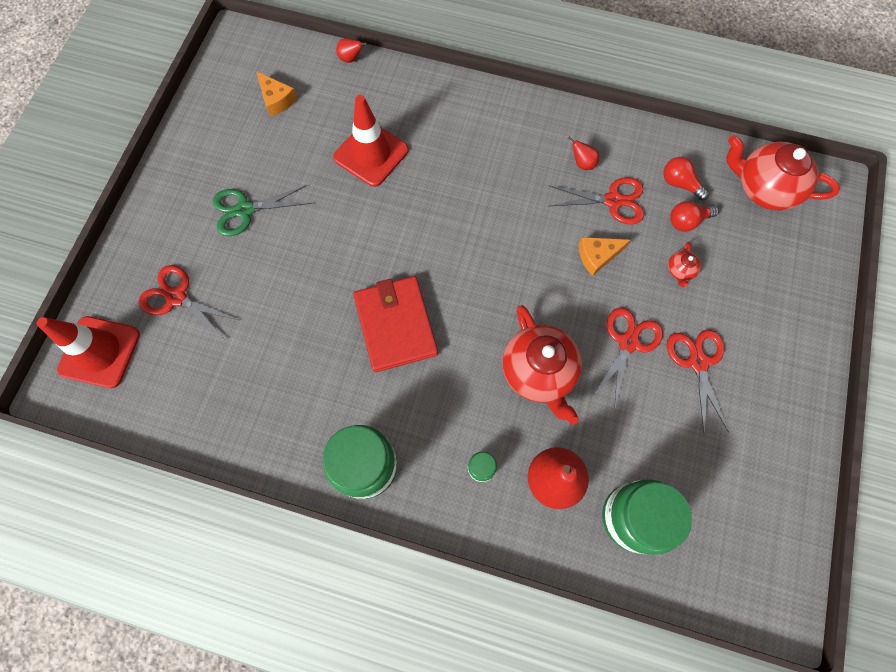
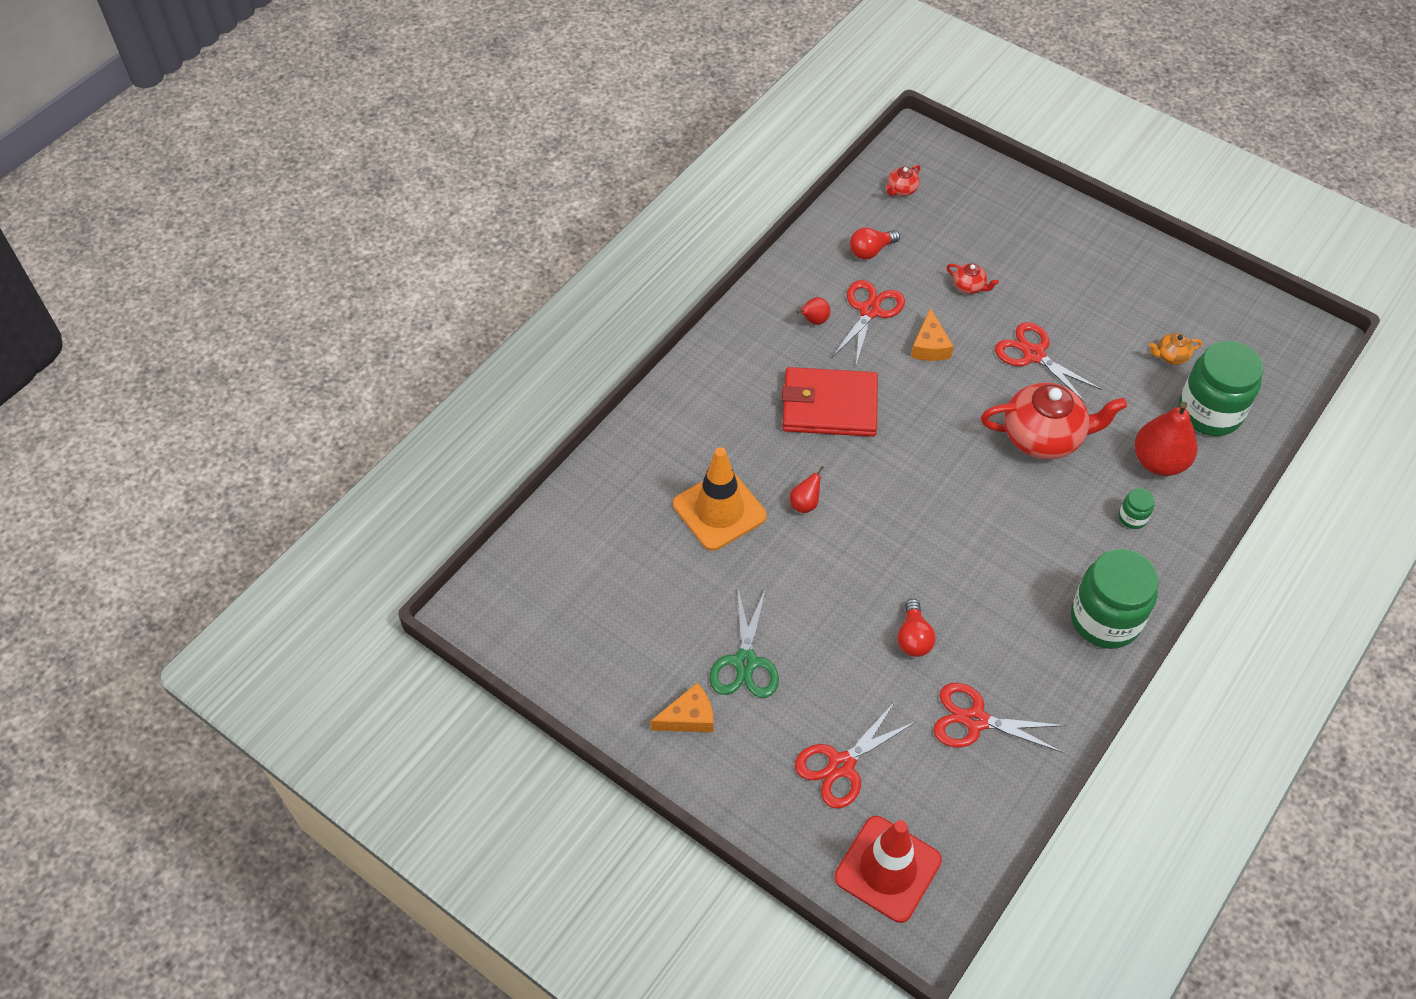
camera: 70 degrees left, 15 degrees down
(276, 100) = (595, 589): orange cheese -> orange cheese (689, 717)
(351, 59) = (570, 493): red pear -> red pear (805, 504)
(371, 154) = (719, 510): red traffic cone -> orange traffic cone
(395, 325) = (951, 547): red wallet -> red wallet (829, 406)
(685, 467) = (1171, 356): none -> orange teapot
(687, 221) = (916, 261): red light bulb -> red light bulb (913, 637)
(698, 362) = (1070, 309): red scissors -> red scissors (975, 720)
(764, 188) = (901, 190): red teapot -> red teapot, size x0.43

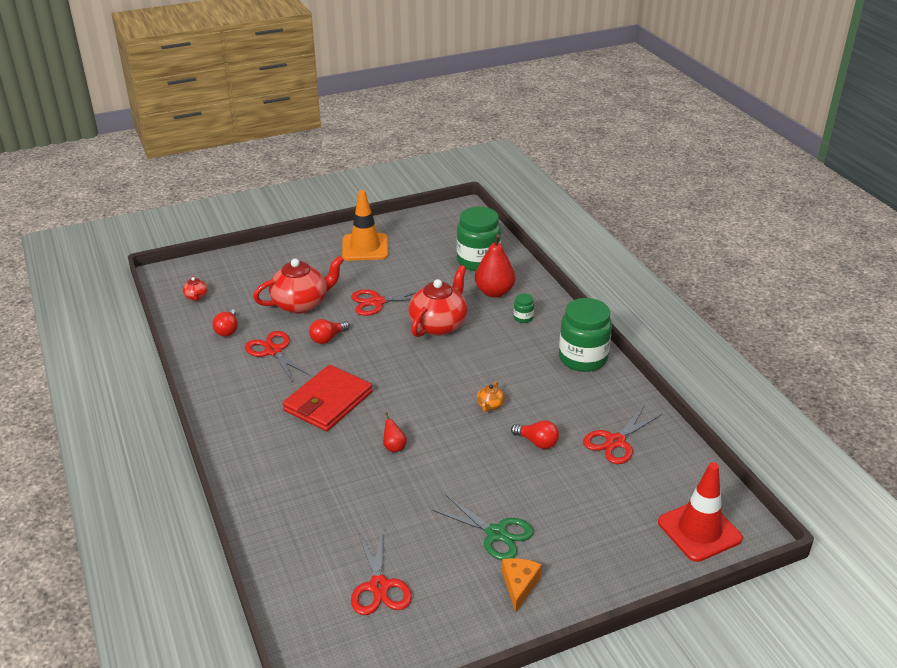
camera: 60 degrees left, 20 degrees down
(719, 510) = (361, 492): orange traffic cone -> orange traffic cone (365, 247)
(814, 321) = (253, 378): red pear -> none
(841, 765) = (609, 519): red scissors -> red scissors (379, 586)
(930, 346) = (327, 338): orange cheese -> red light bulb
(969, 286) = (301, 304): red teapot -> red teapot, size x2.31
(1171, 356) = (429, 256): orange teapot -> orange teapot (490, 405)

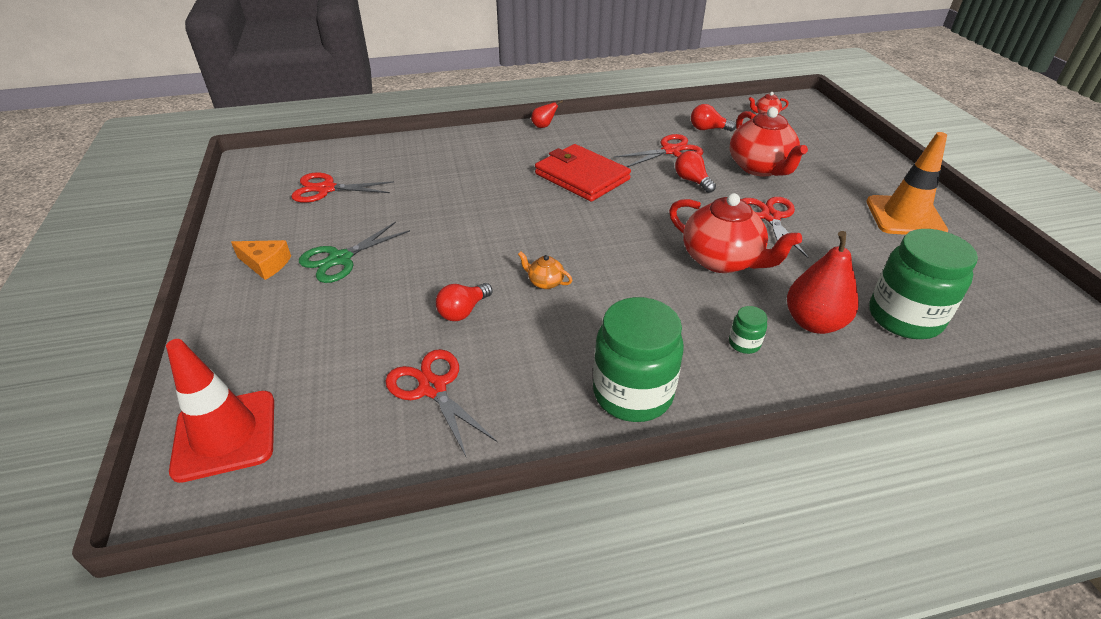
camera: 100 degrees right, 5 degrees up
(394, 447) = (498, 209): red pear -> red pear (543, 126)

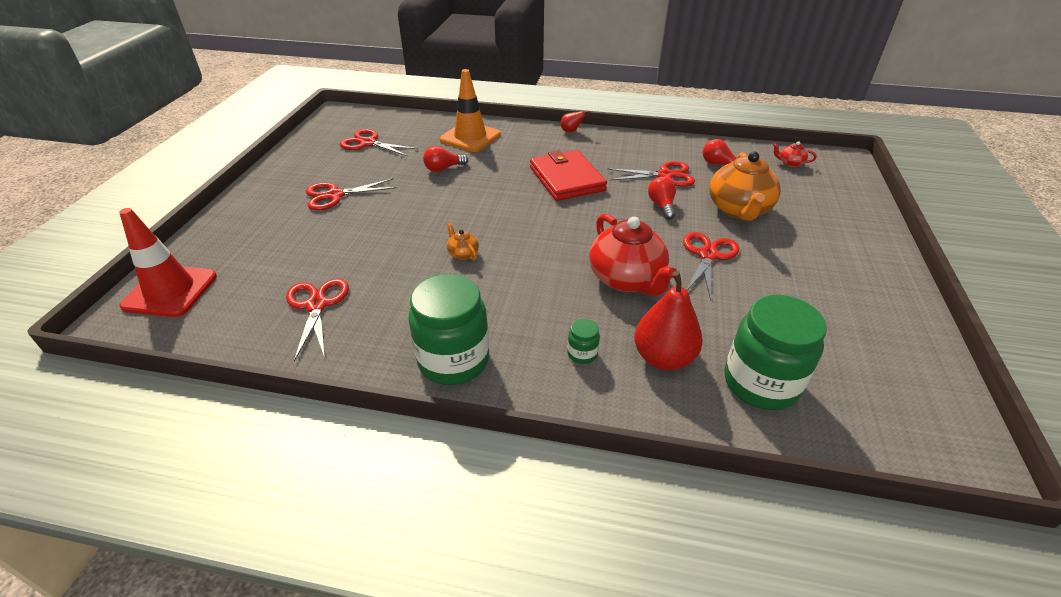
camera: 25 degrees right, 0 degrees up
(265, 264) = (286, 186): orange cheese -> none
(340, 259) = (335, 195): green scissors -> red scissors
(463, 311) = (385, 257): red light bulb -> red light bulb (443, 168)
(760, 168) = (739, 210): red teapot -> orange teapot
(905, 216) = (853, 292): orange traffic cone -> orange traffic cone (470, 137)

